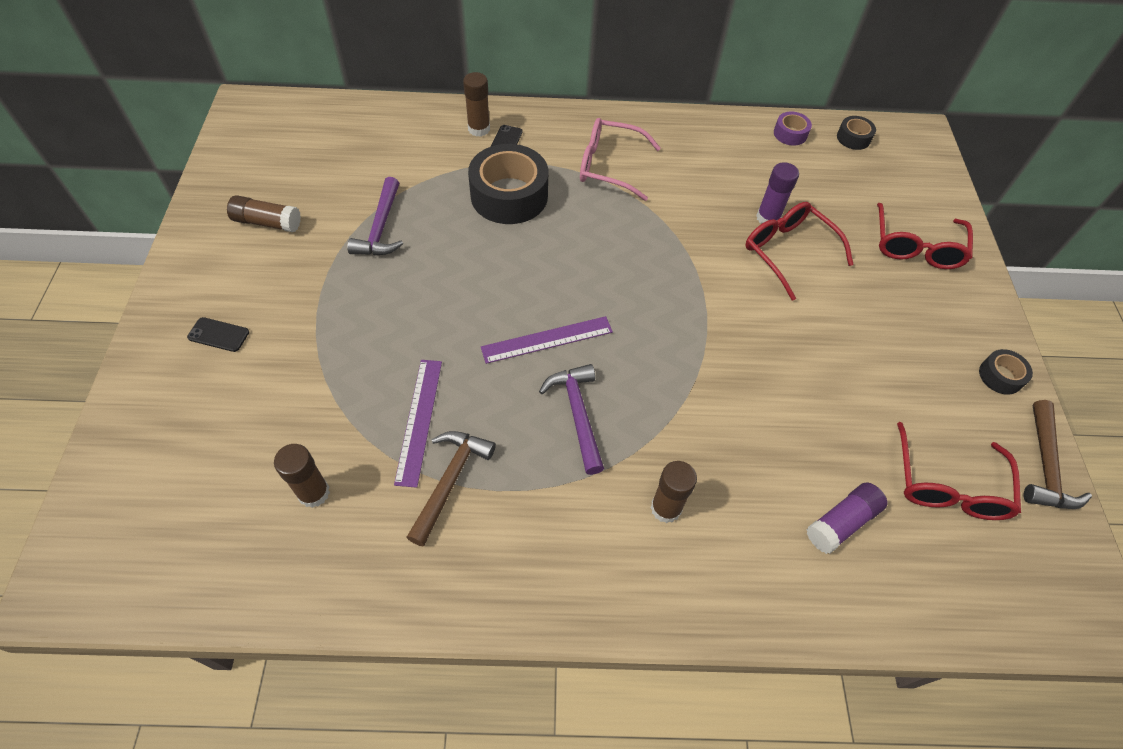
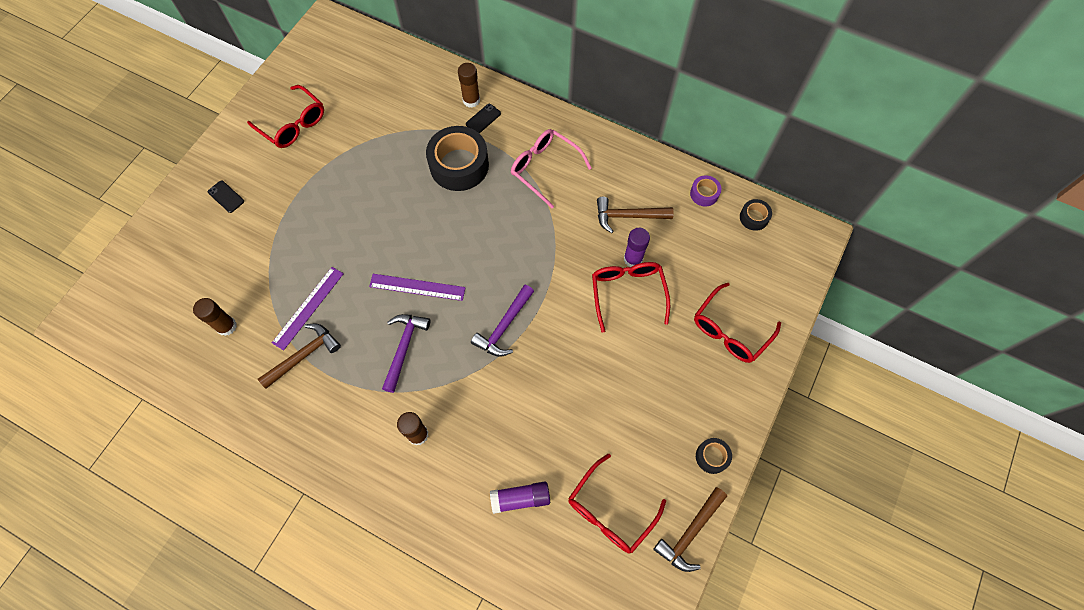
camera: 30 degrees right, 10 degrees up
(267, 222) = (293, 124): brown glue stick -> red glasses
(381, 228) = (361, 157): purple hammer -> purple hammer (504, 326)
(731, 180) = (628, 216): none -> brown hammer

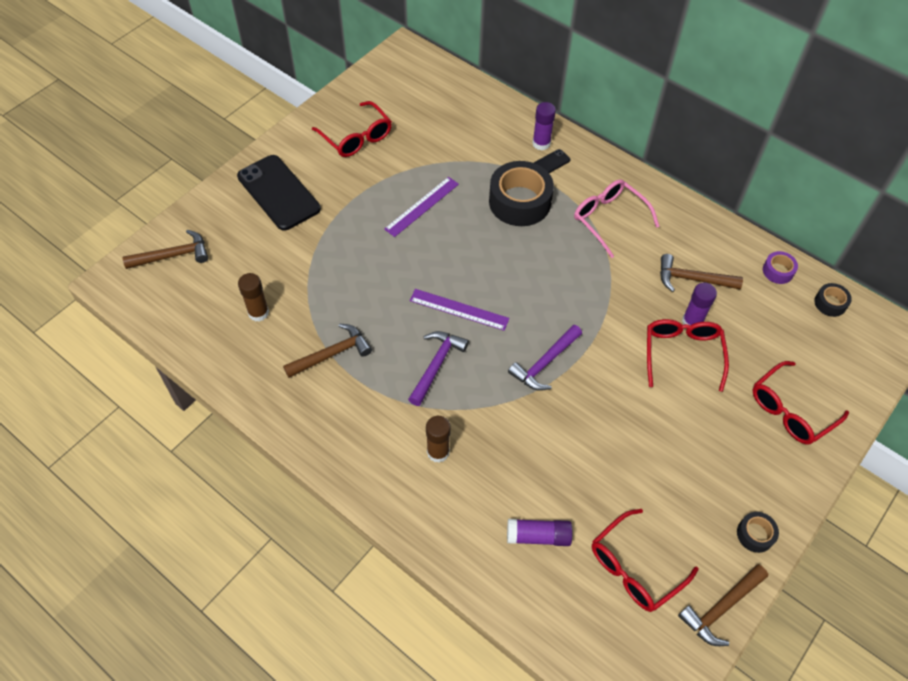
camera: 10 degrees right, 10 degrees down
(132, 282) = (173, 255): none -> brown hammer
(226, 196) = (278, 193): black phone -> black phone, size x2.41
(308, 307) = (344, 309): purple ruler -> purple ruler (422, 206)
(471, 100) = (541, 143): brown glue stick -> purple glue stick

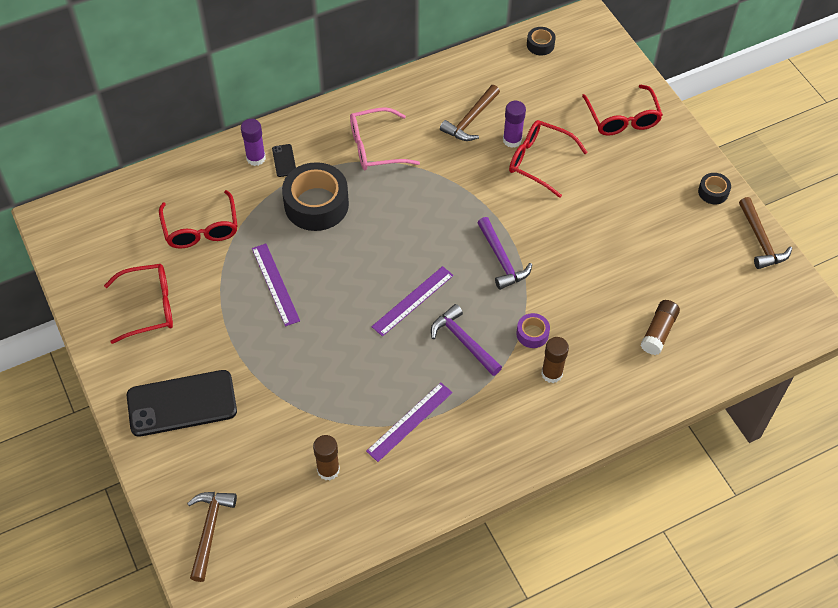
camera: 65 degrees left, 0 degrees up
(332, 354) = (409, 421): brown hammer -> purple ruler
(538, 536) = (658, 332): purple glue stick -> brown glue stick
(634, 568) = (710, 280): red glasses -> red glasses (201, 229)
(778, 271) = (493, 61): purple tape -> purple tape (532, 334)

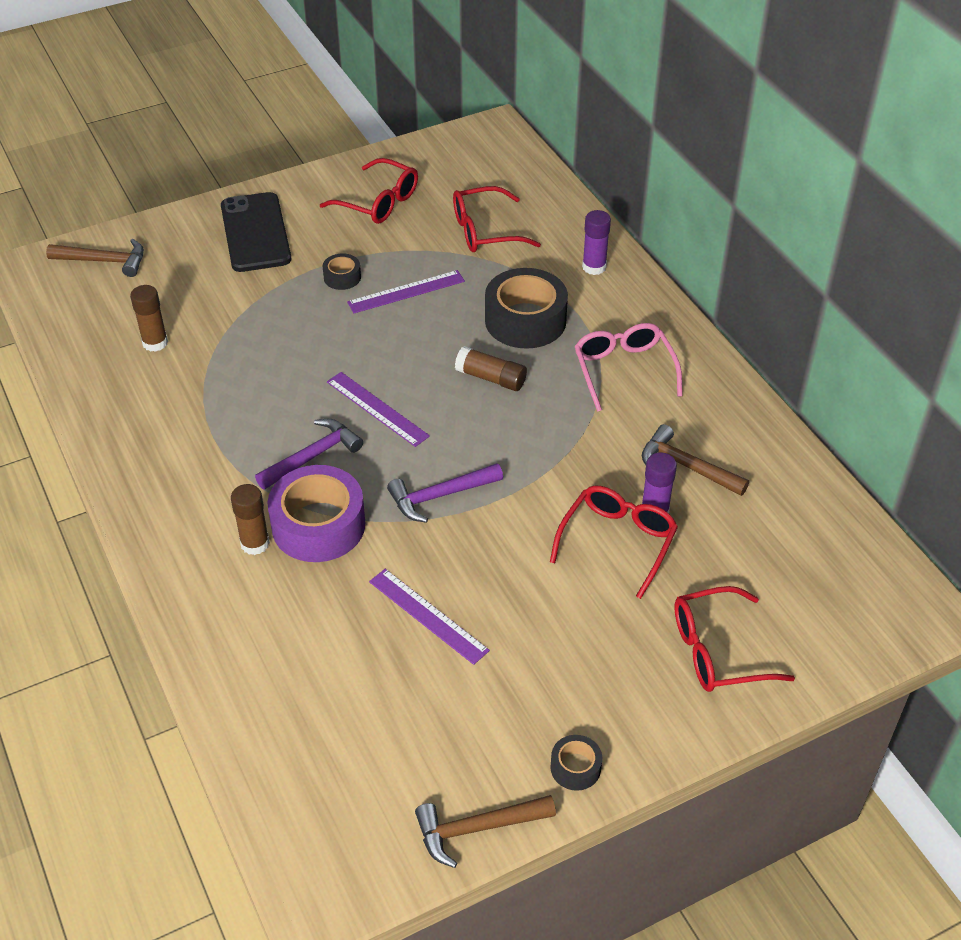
camera: 90 degrees right, 10 degrees down
(149, 307) = (379, 202): red glasses -> red glasses turned 45 degrees counterclockwise
(284, 160) = (592, 290): black phone -> none
(409, 421) = (205, 407): purple ruler -> purple ruler (428, 615)
(532, 334) = (318, 525): purple tape -> purple tape, size x2.12
(540, 45) = (856, 551): black tape -> black tape (342, 277)
(658, 332) = (309, 669): brown glue stick -> brown glue stick (491, 378)

